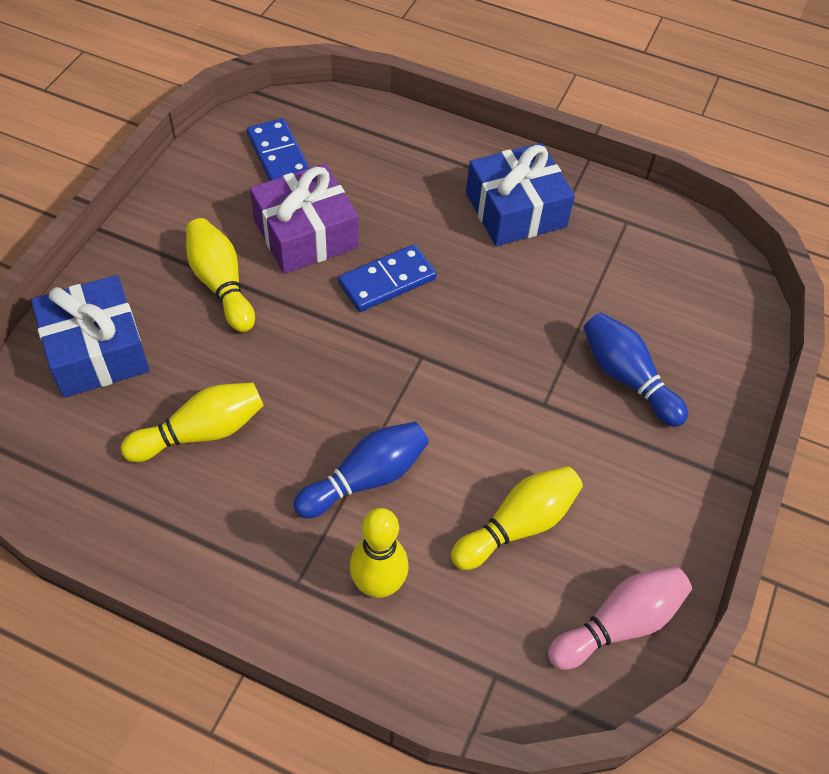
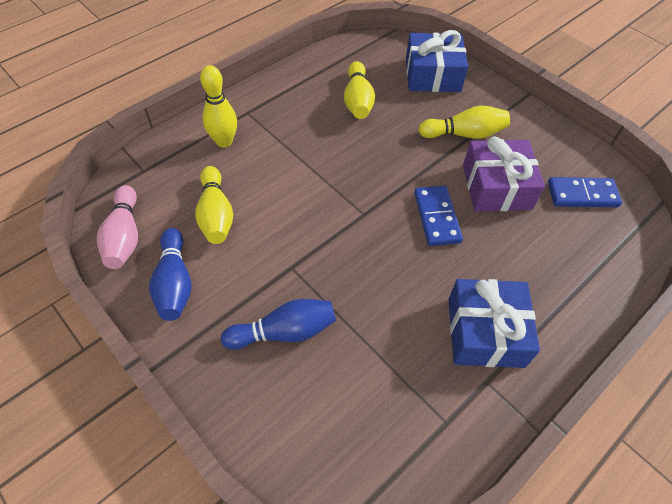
camera: 115 degrees right, 0 degrees up
(366, 478) = (289, 157): blue bowling pin -> blue bowling pin (174, 283)

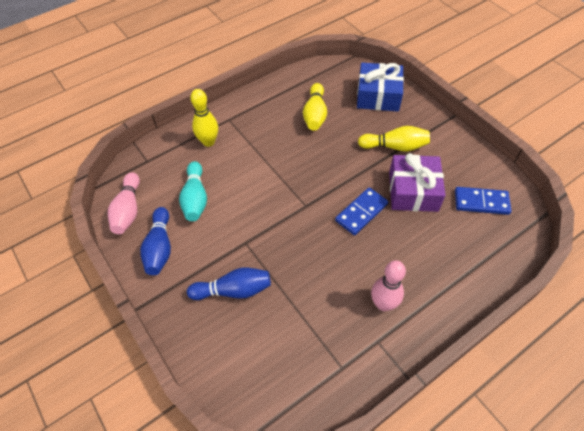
camera: 10 degrees right, 0 degrees up
(216, 215) = (195, 198): yellow bowling pin -> turquoise bowling pin
(436, 217) = (361, 212): blue domino -> blue domino turned 45 degrees clockwise
(485, 332) = (383, 304): blue gift -> pink bowling pin

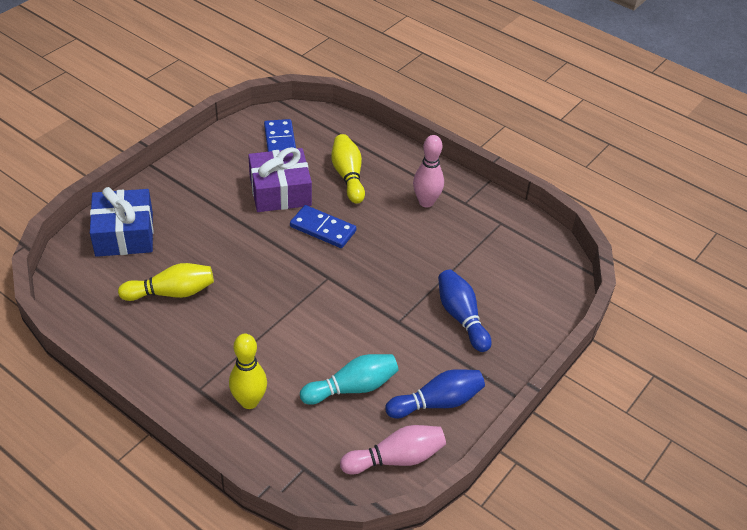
camera: 110 degrees left, 10 degrees down
(395, 146) = (215, 211): yellow bowling pin -> yellow bowling pin (348, 176)

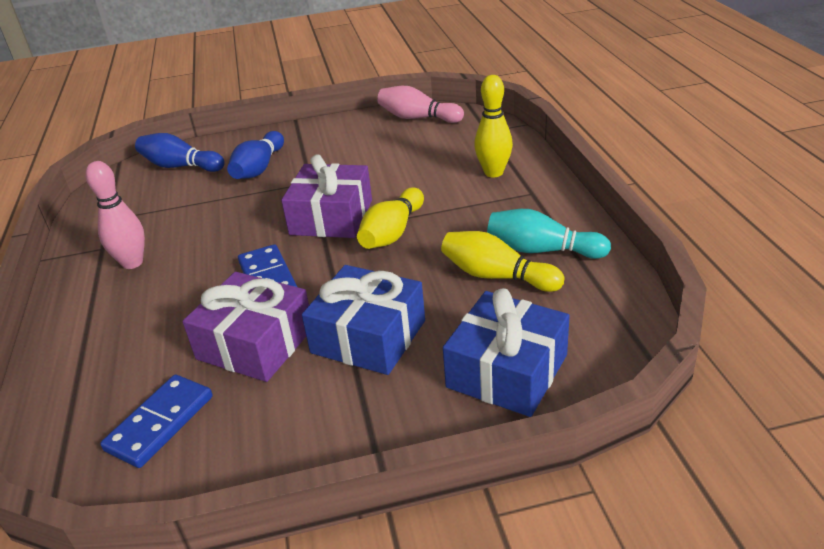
camera: 135 degrees left, 10 degrees down
(219, 220) = (368, 337): none -> blue gift
(338, 293) = (331, 217): none -> purple gift
(348, 176) = (157, 327): yellow bowling pin -> yellow bowling pin (392, 233)
(352, 388) = (402, 156): turquoise bowling pin -> turquoise bowling pin (542, 250)
(437, 402) = (352, 132): blue bowling pin -> blue bowling pin (180, 166)

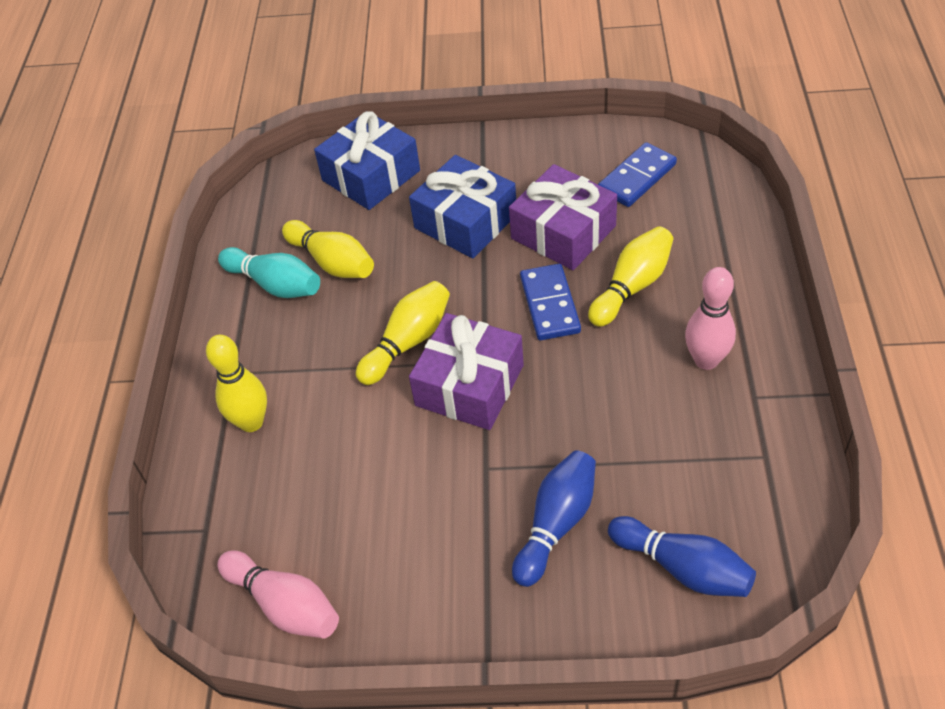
camera: 165 degrees left, 15 degrees up
(186, 305) = (632, 286): none -> yellow bowling pin

